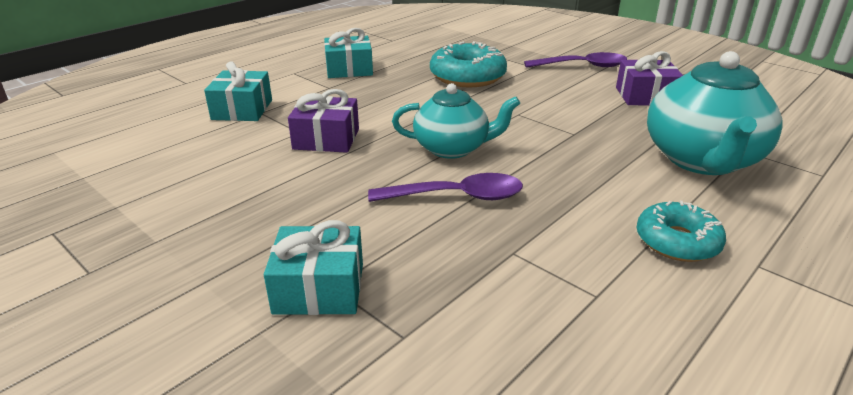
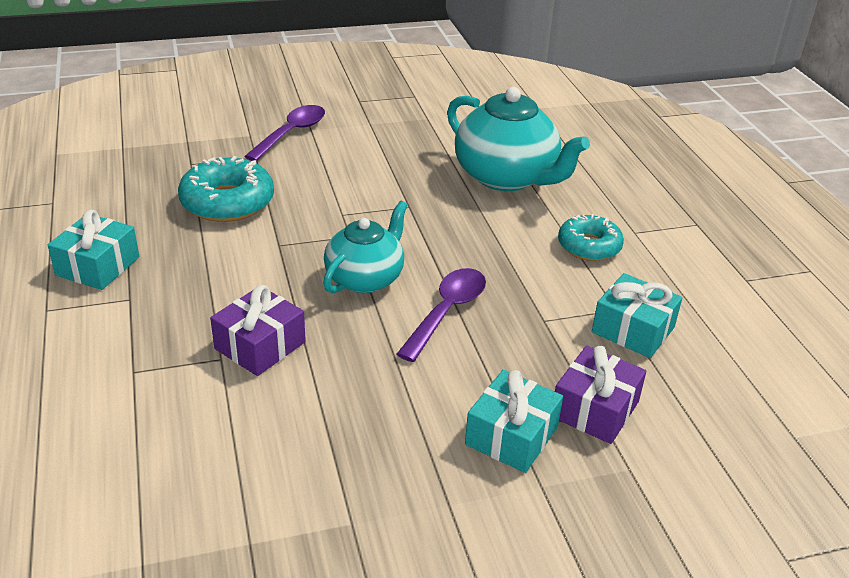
camera: 60 degrees left, 5 degrees up
(242, 109) = (107, 384): turquoise gift -> turquoise gift (633, 330)
(645, 96) = (387, 140): purple gift -> purple gift (595, 409)

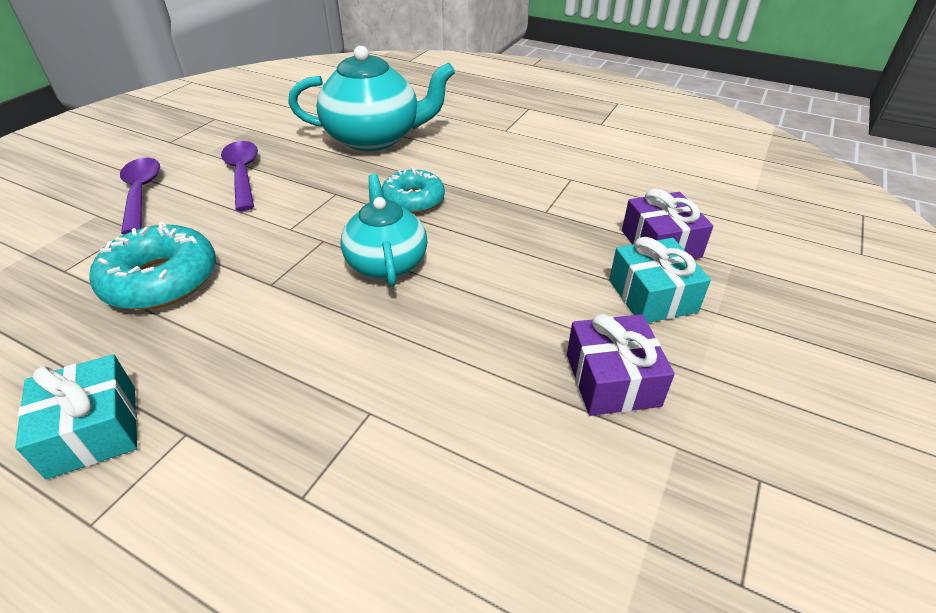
camera: 45 degrees left, 5 degrees up
(260, 345) = (387, 374): purple gift -> purple gift (612, 380)
(447, 312) = (482, 247): purple spoon -> purple spoon (243, 174)
(589, 246) = (495, 152): turquoise donut -> turquoise donut (413, 200)
(633, 330) = (599, 184): turquoise gift -> none

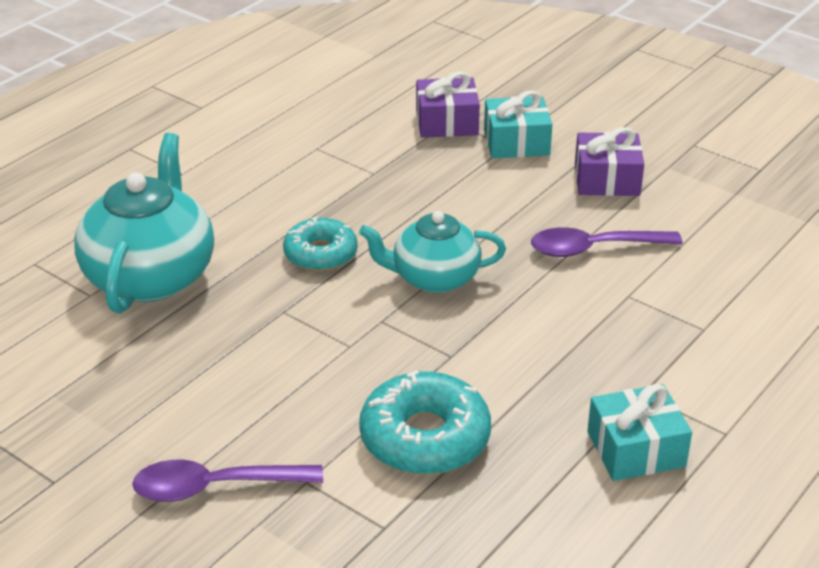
camera: 80 degrees left, 5 degrees down
(243, 174) = (200, 392): purple spoon -> purple spoon (594, 248)

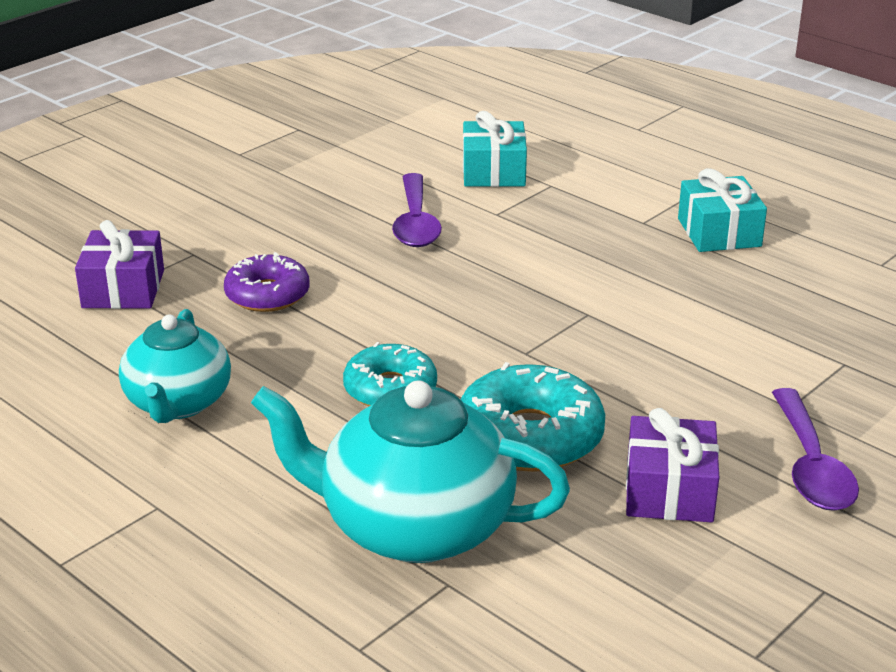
camera: 85 degrees left, 5 degrees down
(425, 438) = (716, 335): turquoise donut -> turquoise donut (529, 436)
(434, 278) = (452, 316): turquoise teapot -> turquoise teapot (178, 403)
(450, 185) = (267, 295): none -> purple donut
(516, 142) = (191, 248): turquoise gift -> turquoise gift (493, 172)
(607, 180) = (290, 204): purple gift -> purple gift (669, 490)

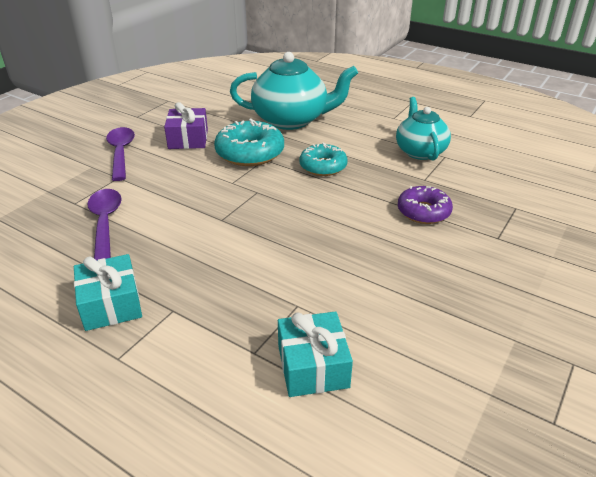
camera: 170 degrees right, 5 degrees up
(123, 289) = (512, 206): purple gift -> none
(415, 222) = (359, 286): purple spoon -> purple spoon (105, 223)

